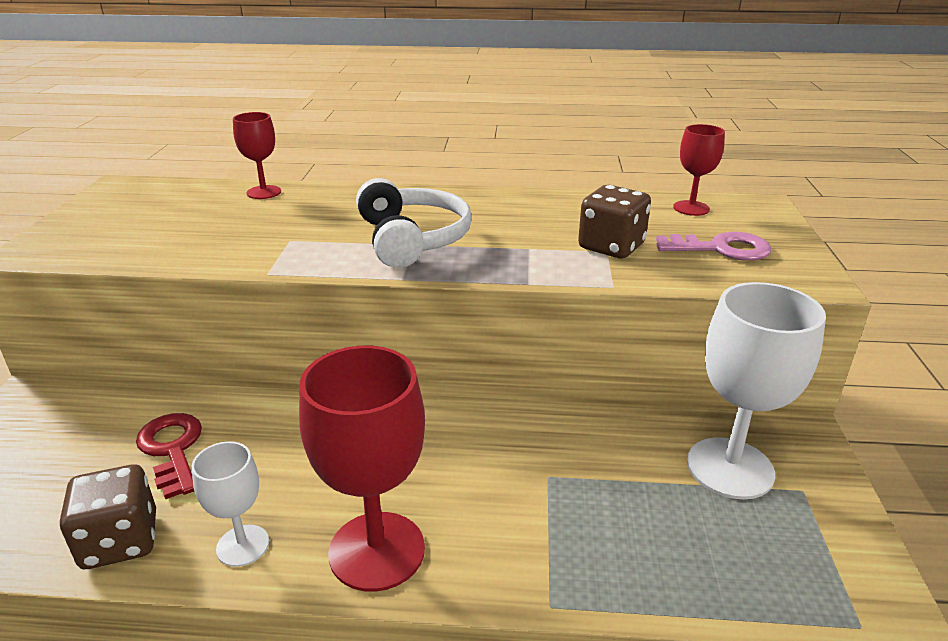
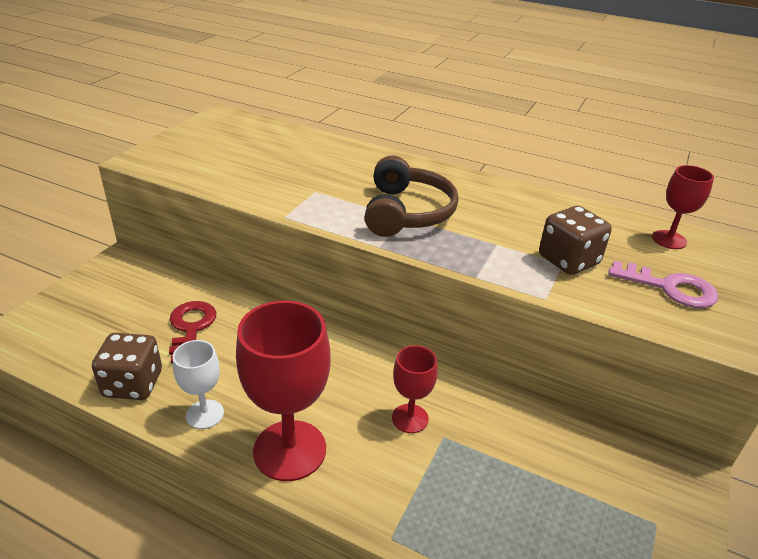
camera: 20 degrees right, 5 degrees up
(264, 192) = (318, 143): red goblet -> red goblet (410, 418)
(412, 239) = (407, 212): white headphones -> brown headphones
(730, 468) = (601, 482): white goblet -> none

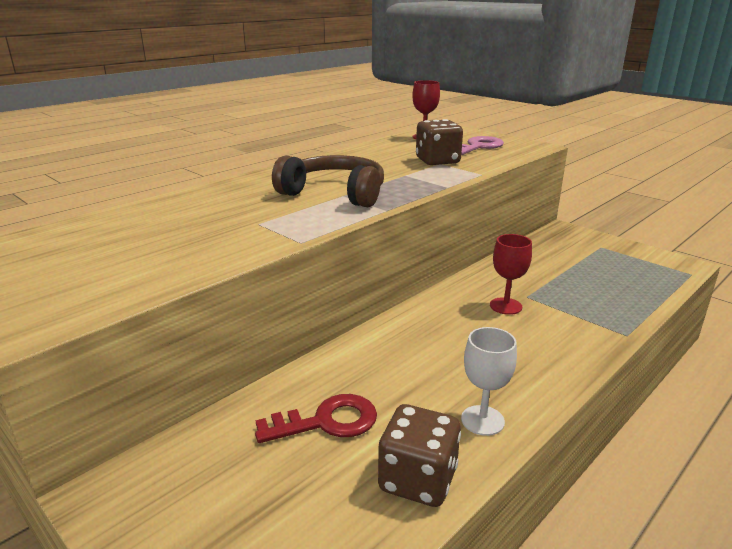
camera: 70 degrees left, 10 degrees down
(191, 328) = (327, 422): red key -> red key turned 150 degrees clockwise
(289, 450) = (537, 370): red goblet -> none

